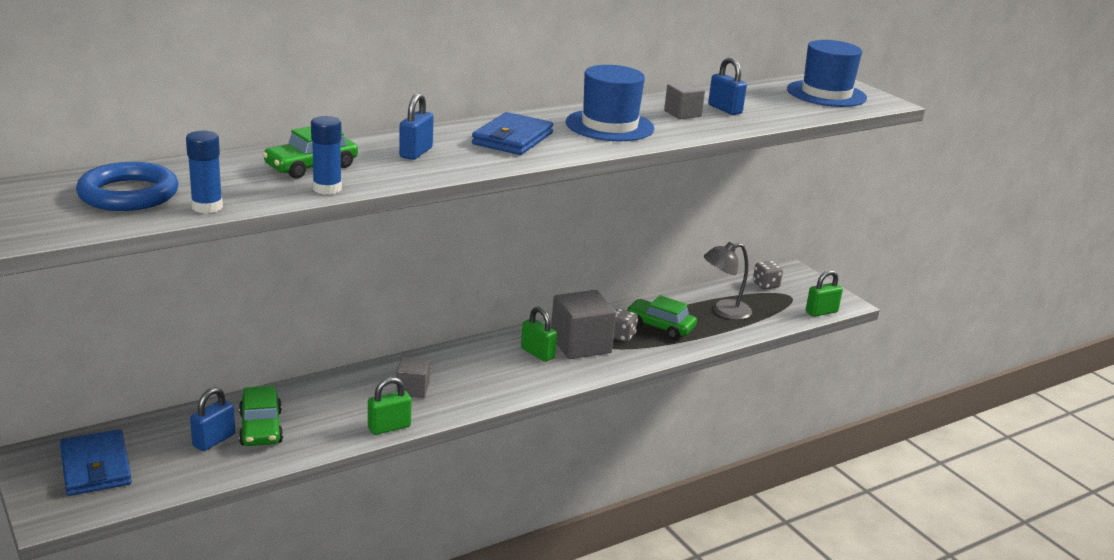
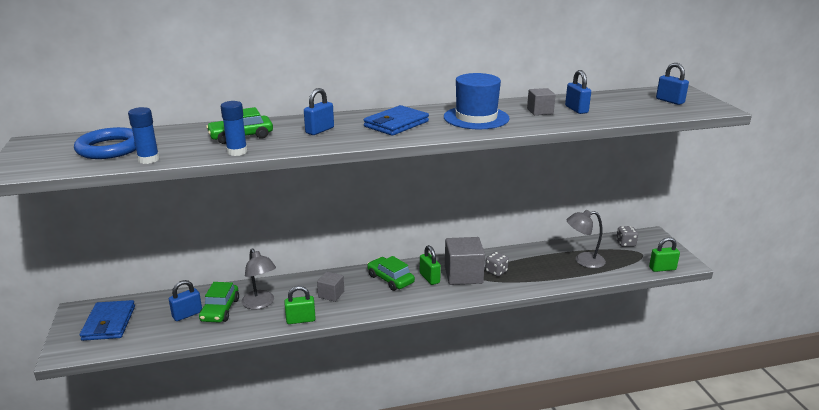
camera: 20 degrees right, 0 degrees up
(317, 413) = (260, 304): none -> grey lamp
(659, 326) = (528, 267): green car -> green car (390, 279)
(826, 94) = (670, 101): blue hat -> blue padlock

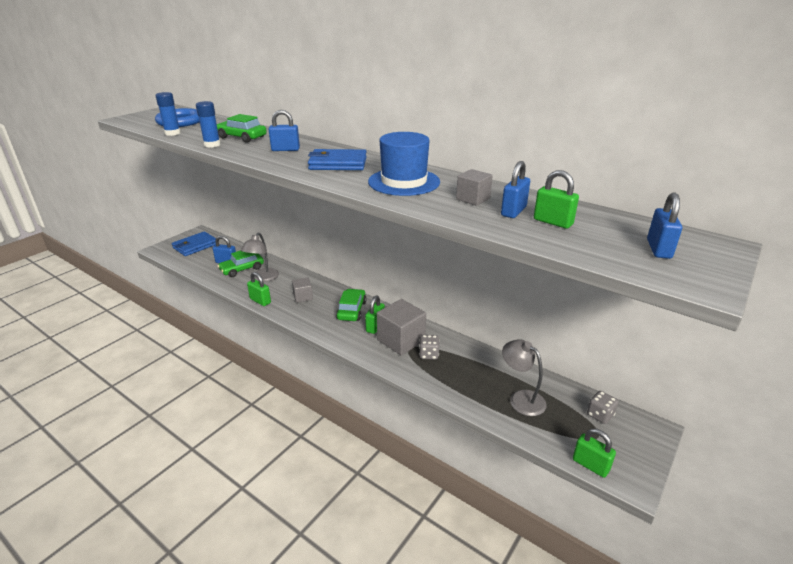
camera: 50 degrees right, 5 degrees up
(605, 107) = (553, 222): none -> green padlock

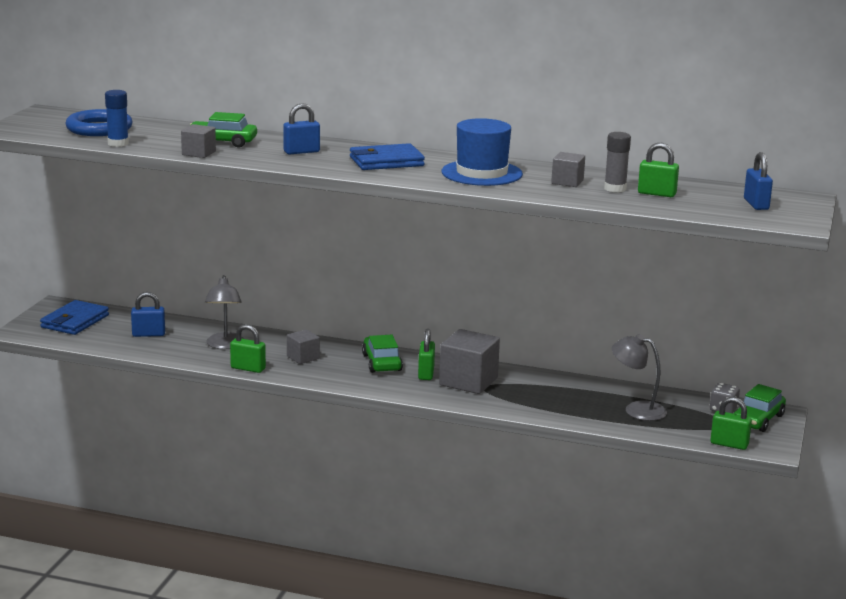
camera: 20 degrees left, 10 degrees down
(212, 145) = (198, 153): blue glue stick -> grey cube
(242, 269) = (182, 339): green car -> green car (758, 419)
(429, 354) = (511, 389): grey dice -> none
(513, 211) = (615, 189): blue padlock -> grey glue stick

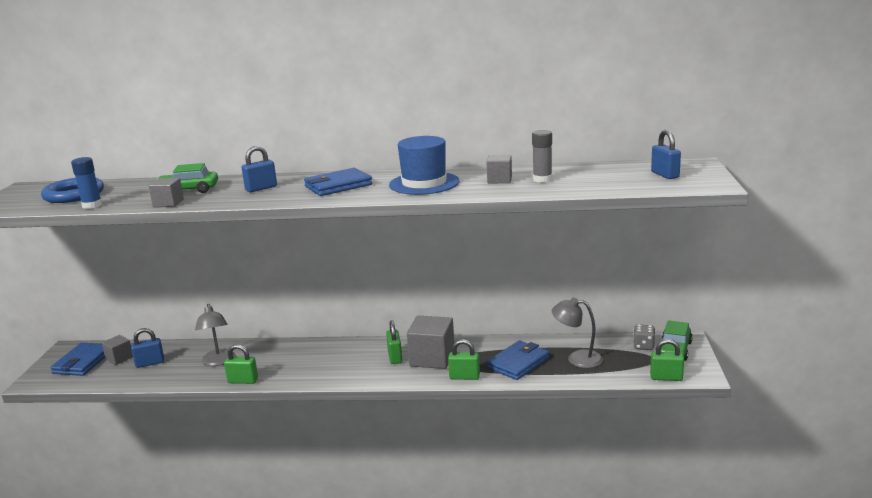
camera: 10 degrees left, 0 degrees up
(303, 357) = (288, 361): grey cube -> grey cube (119, 358)
(382, 362) = (355, 354): green car -> none
(565, 402) = (518, 363): none -> blue wallet
(656, 194) = (579, 178): green padlock -> green padlock (464, 377)

